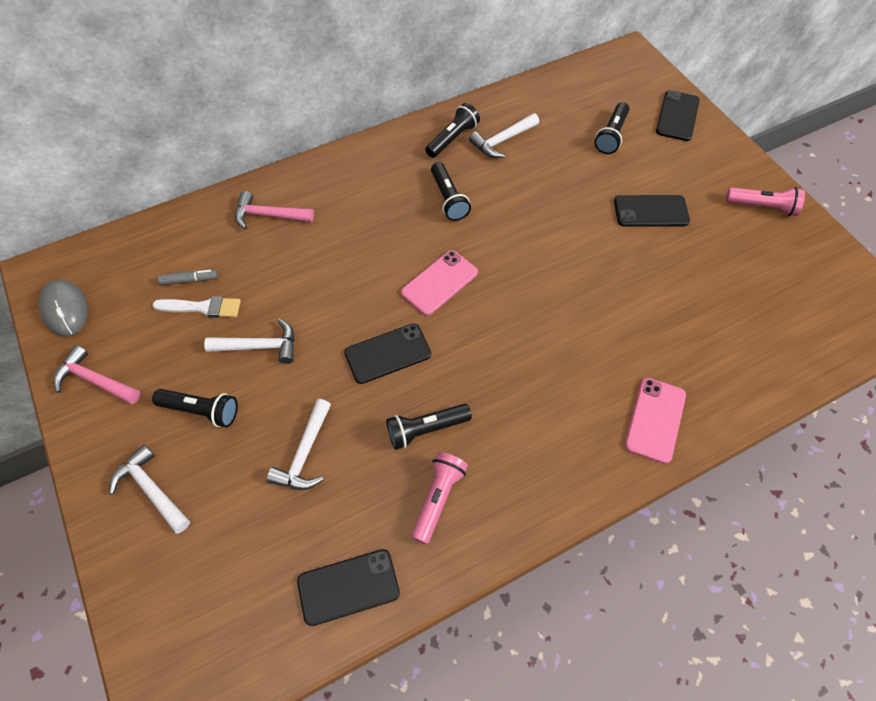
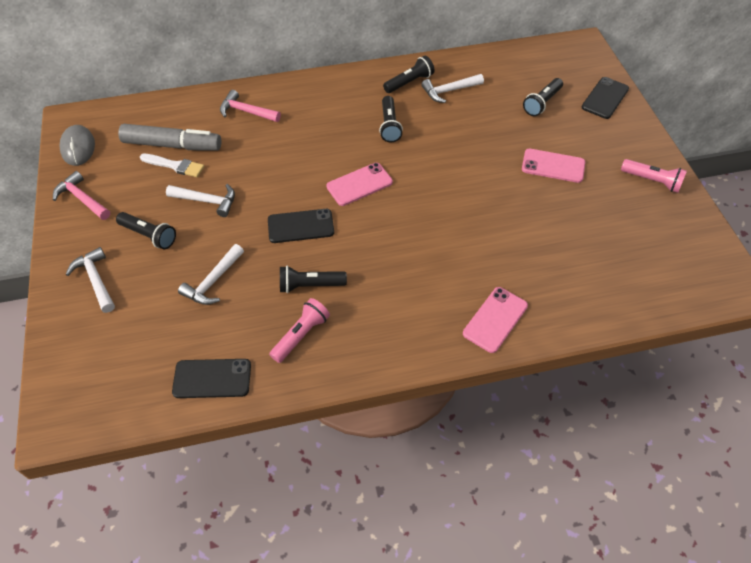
camera: 15 degrees right, 5 degrees down
(190, 280) = (172, 145): grey marker -> grey marker, size x2.26
(651, 211) = (553, 166): black phone -> pink phone

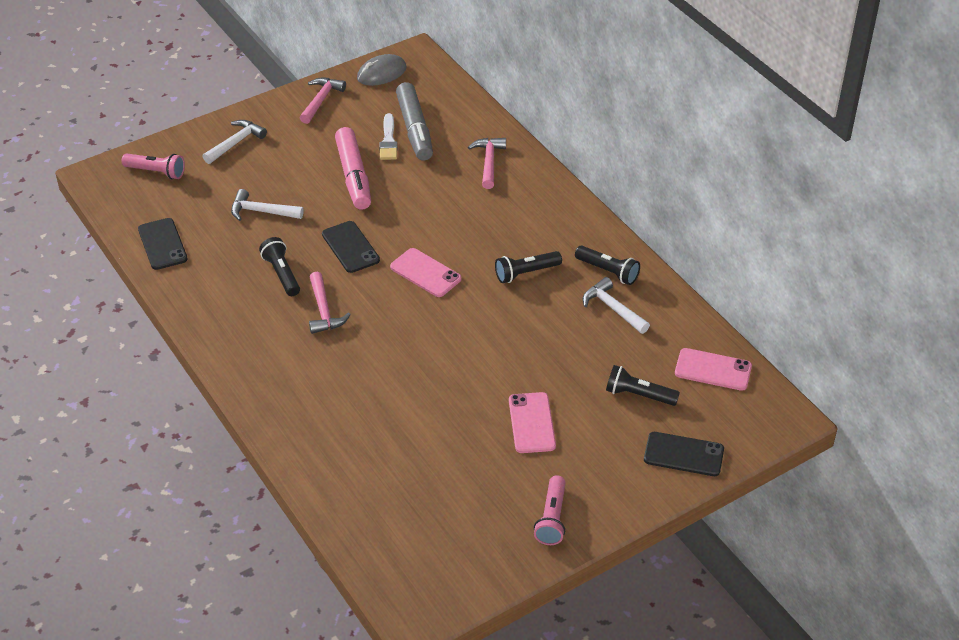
camera: 70 degrees right, 10 degrees down
(149, 235) = (297, 155): black flashlight -> none
(207, 201) = (354, 176): white hammer -> pink marker
(301, 335) = (224, 284): pink flashlight -> pink flashlight (156, 172)
(374, 265) = (324, 311): none -> pink hammer
(495, 319) = (291, 413): pink phone -> pink phone (713, 370)

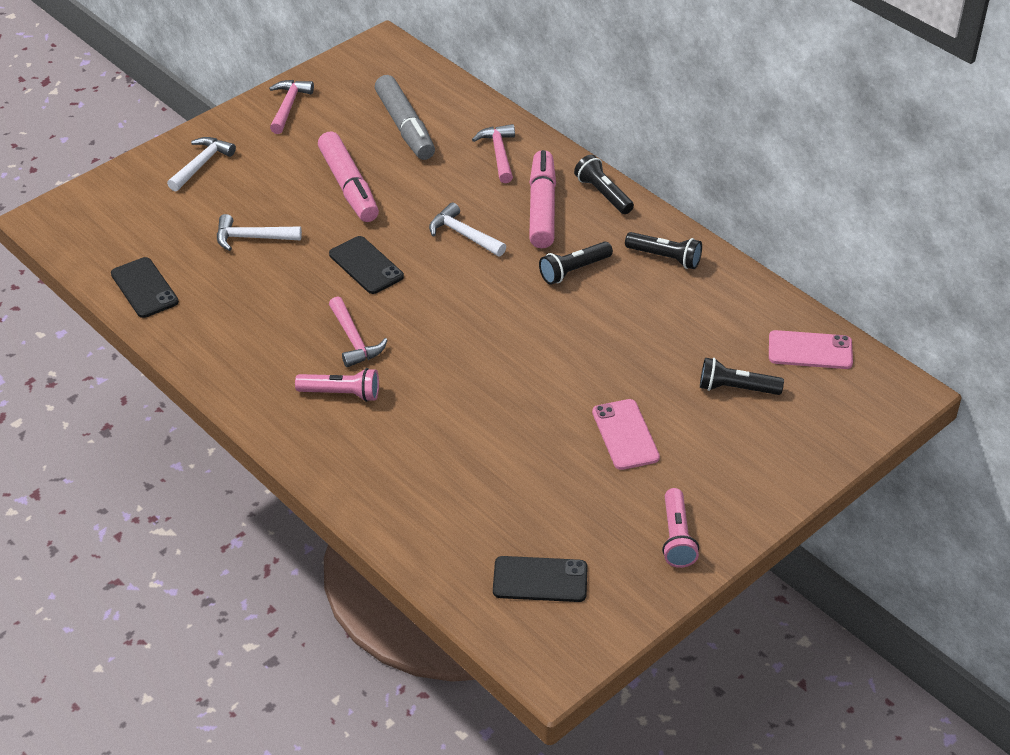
camera: 10 degrees left, 0 degrees up
(156, 172) = (115, 207): pink flashlight -> pink flashlight (341, 393)
(282, 274) = (294, 305): black flashlight -> black flashlight (603, 194)
(381, 73) = (350, 69): grey mouse -> none
(388, 140) = (378, 142): white brush -> none
(425, 273) = (460, 284): pink phone -> none
(513, 214) = (542, 208): none -> pink marker
(612, 308) = (681, 297): white hammer -> white hammer (463, 235)
(683, 454) = (803, 447): black phone -> black phone (540, 580)

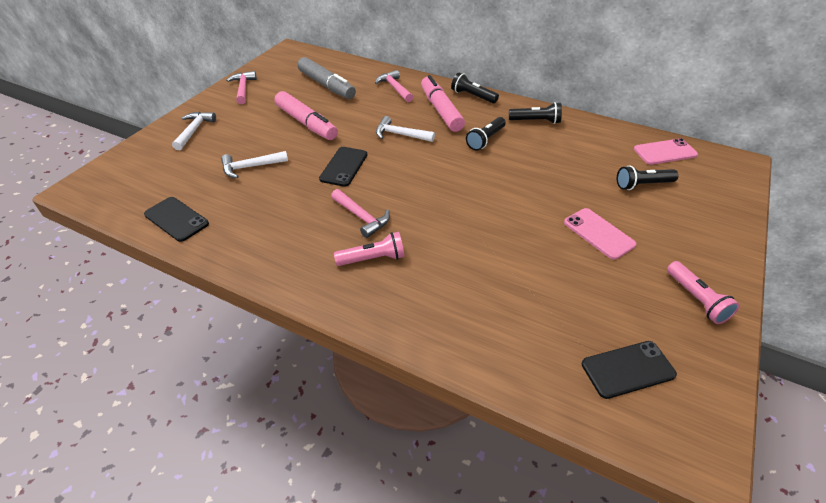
camera: 20 degrees left, 0 degrees up
(366, 265) = (344, 167): black phone -> black phone turned 75 degrees clockwise

